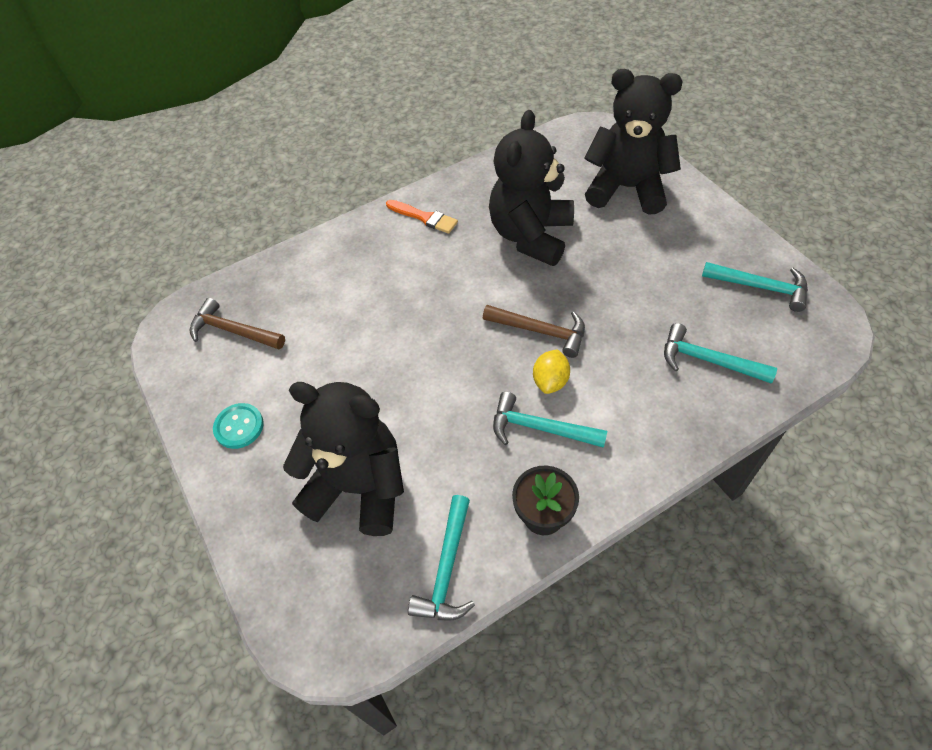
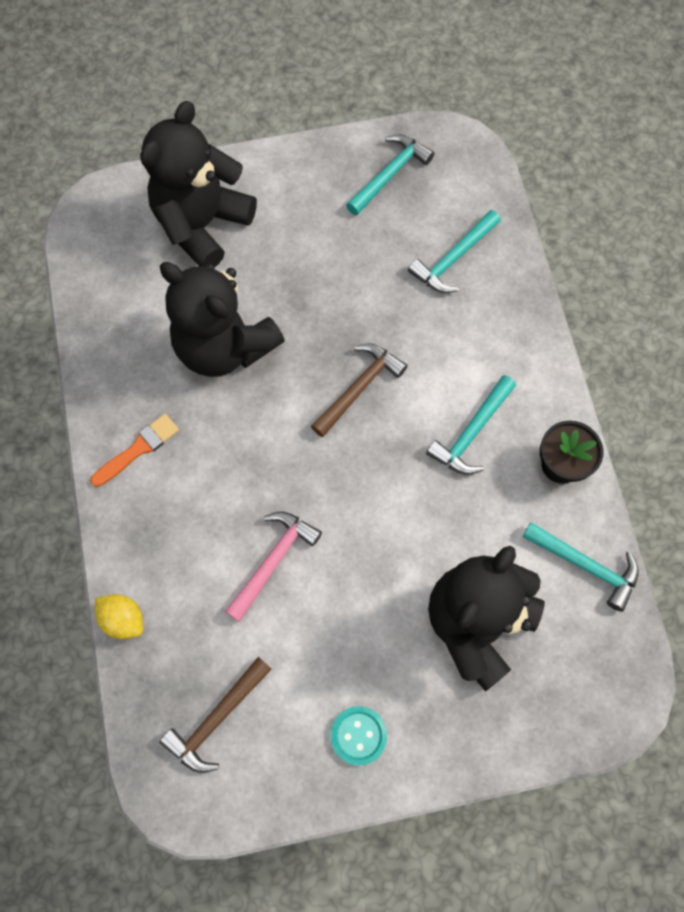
camera: 75 degrees left, 15 degrees up
(366, 324) = (273, 561): none -> pink hammer
(550, 381) = (422, 402): yellow lemon -> yellow lemon (123, 619)

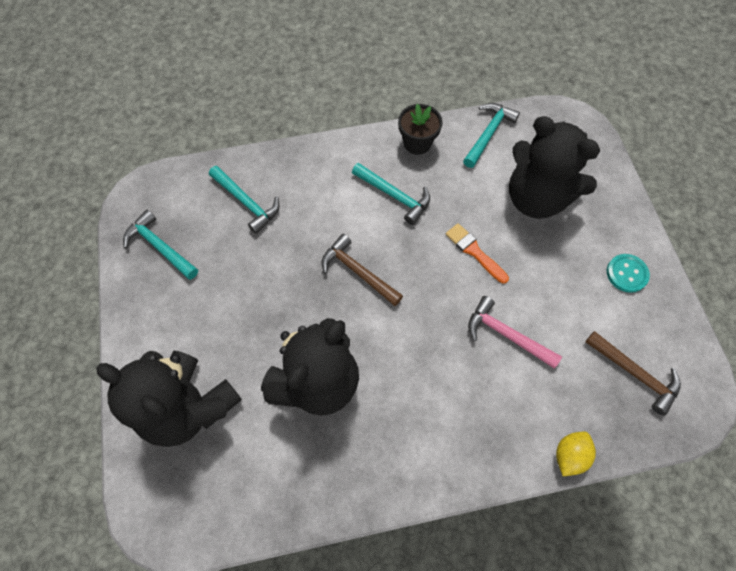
camera: 90 degrees left, 5 degrees down
(138, 449) = (416, 453): orange brush -> orange brush (474, 251)

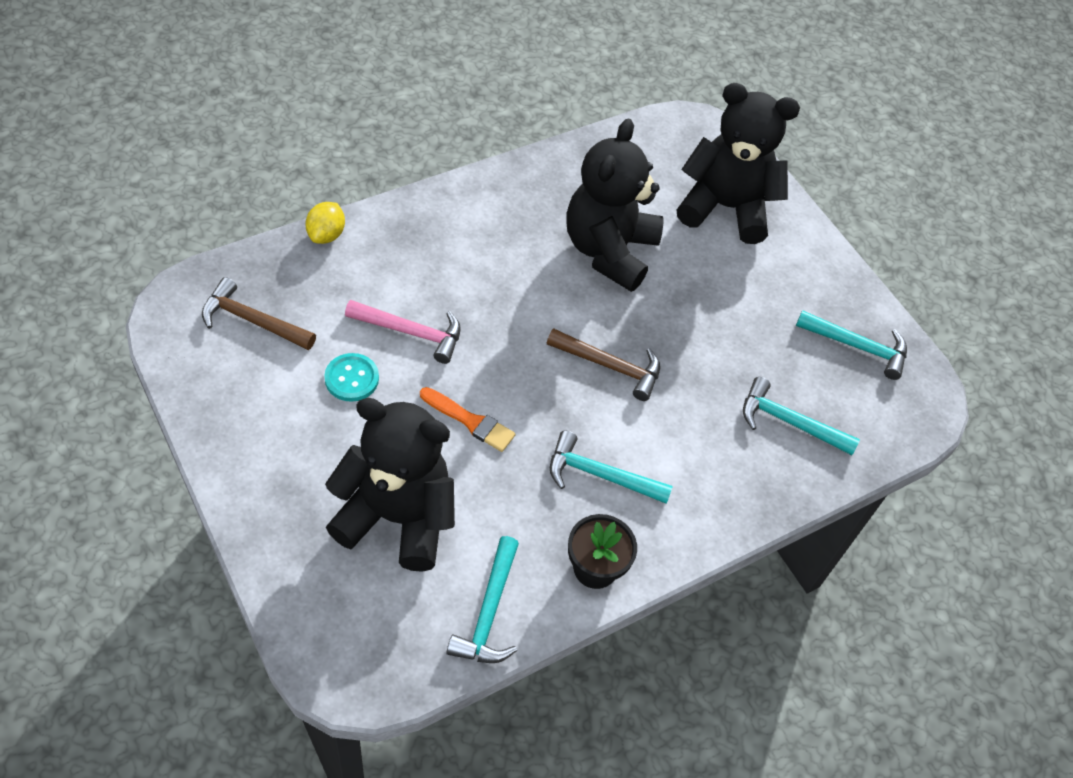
camera: 155 degrees right, 10 degrees down
(626, 274) = (260, 435): turquoise button -> turquoise button (351, 378)

